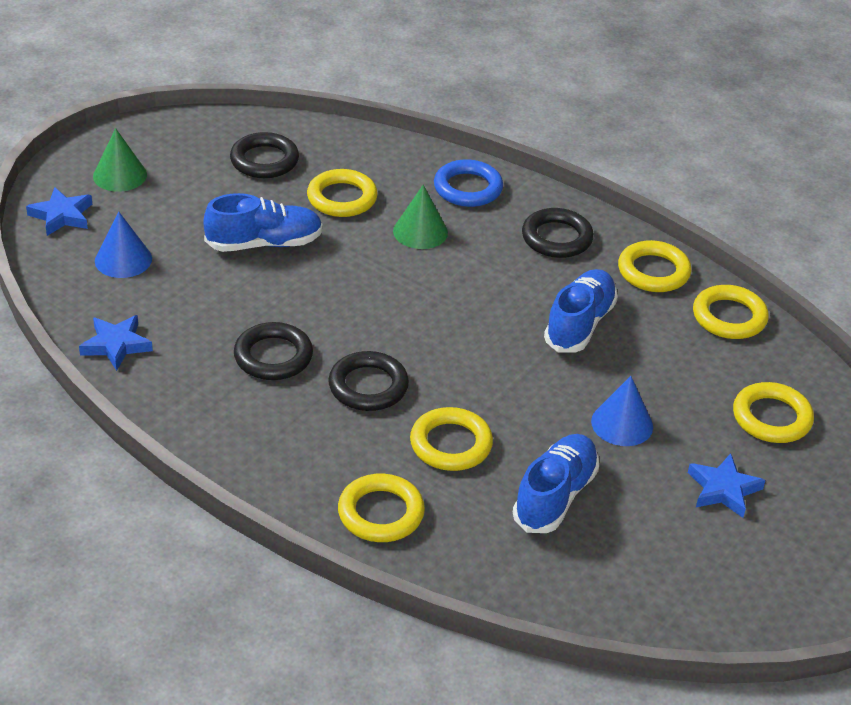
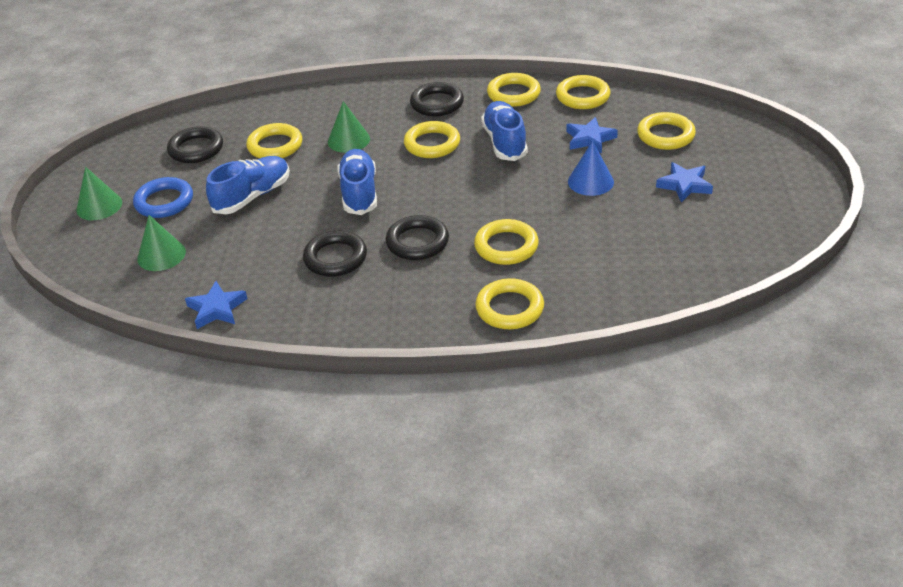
camera: 30 degrees left, 0 degrees up
(62, 216) = (83, 251): blue star -> blue star (590, 139)
(123, 259) = (161, 255): blue cone -> green cone
(468, 188) = (351, 102): blue ring -> blue ring (164, 202)
(500, 283) = (432, 144): none -> yellow ring
(555, 496) = (599, 240): blue shoe -> blue shoe (359, 193)

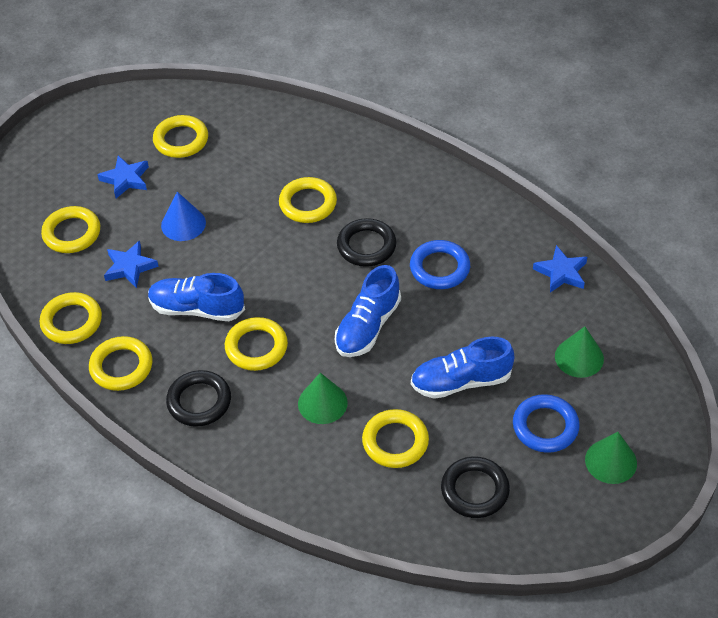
camera: 145 degrees left, 10 degrees up
(335, 258) = (439, 268): black ring -> blue ring
(504, 142) = (197, 309): blue shoe -> blue shoe turned 75 degrees clockwise
(509, 308) = (356, 155): yellow ring -> yellow ring (181, 140)

